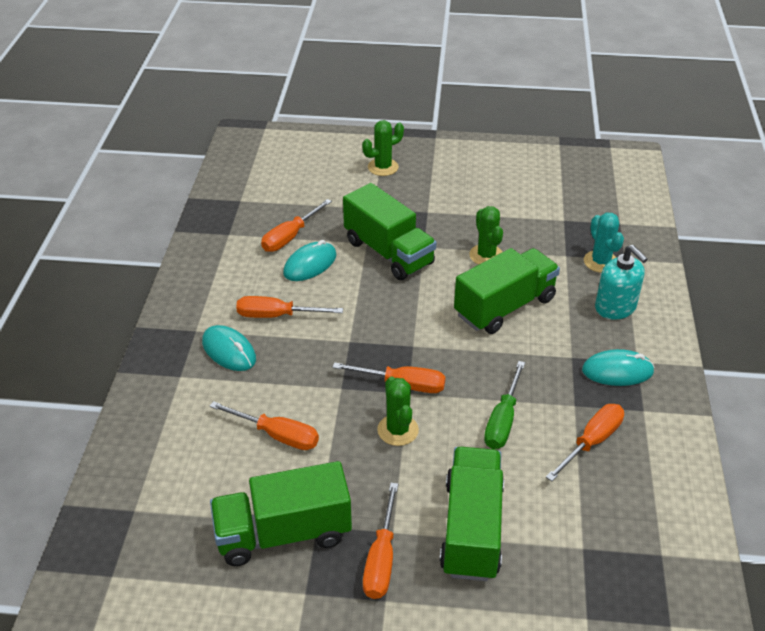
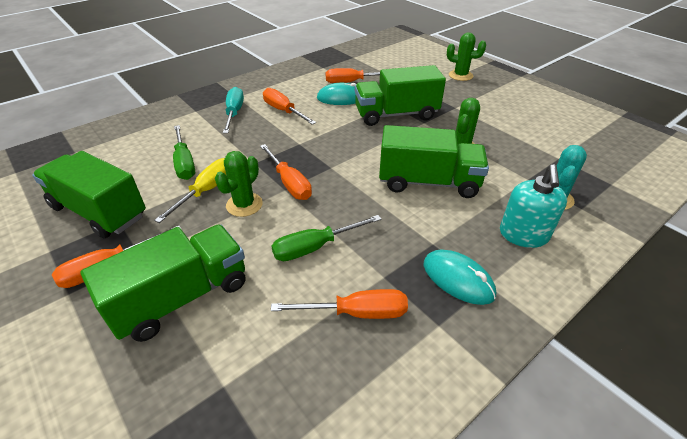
camera: 45 degrees right, 0 degrees up
(229, 351) = (234, 113): turquoise mouse -> turquoise screwdriver
(277, 435) = (184, 163): orange screwdriver -> green screwdriver
(345, 443) = (207, 191): none -> yellow screwdriver
(388, 252) = (396, 114): green truck -> green truck turned 75 degrees clockwise

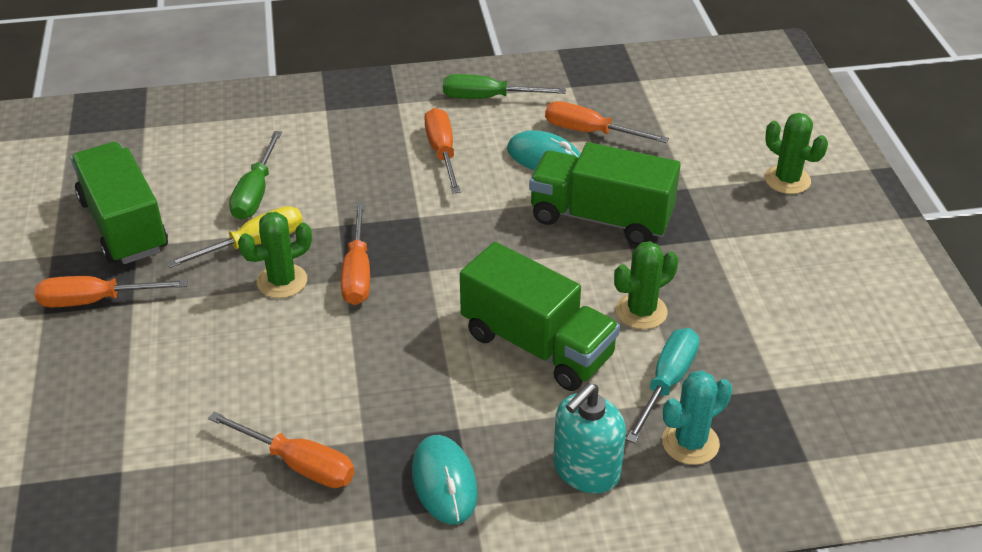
camera: 30 degrees right, 0 degrees up
(181, 297) = (142, 365): green truck -> none
(234, 113) = (373, 132): turquoise screwdriver -> turquoise screwdriver (666, 383)
(315, 247) = (318, 371): green screwdriver -> green screwdriver (488, 98)

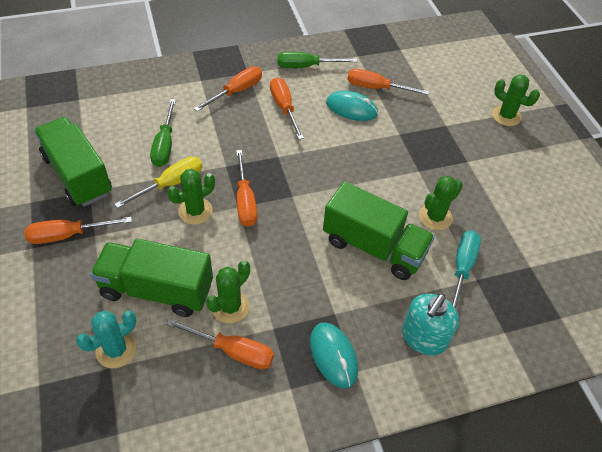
camera: 10 degrees left, 10 degrees up
(307, 408) = (230, 307): none -> green cactus
(375, 127) = (236, 91): none -> orange screwdriver
(601, 218) = (396, 150): green truck -> green truck (157, 290)
(690, 443) = (486, 311): turquoise cactus -> turquoise cactus (116, 350)

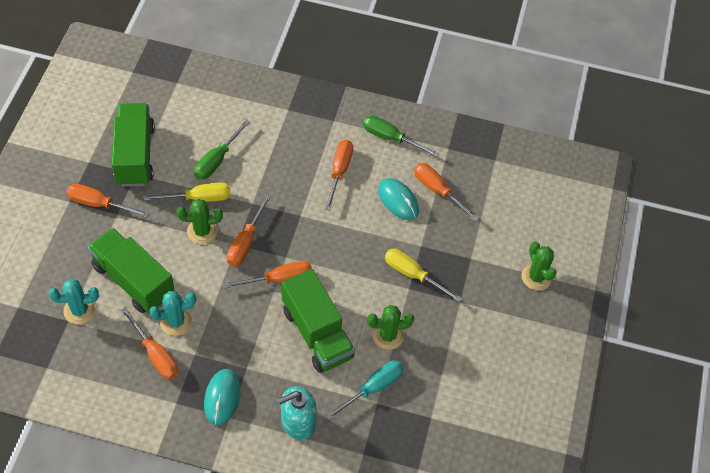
camera: 30 degrees right, 5 degrees up
(230, 307) = (176, 322): green cactus -> turquoise cactus
(236, 91) = (310, 135): orange screwdriver -> orange screwdriver (279, 279)
(413, 159) = (413, 275): none -> yellow screwdriver

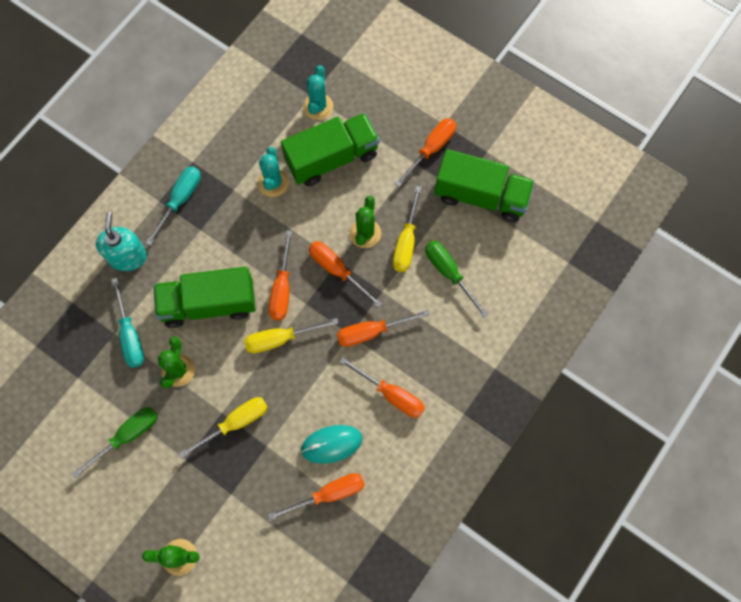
camera: 115 degrees right, 15 degrees up
(155, 354) = (246, 157): orange screwdriver -> orange screwdriver (371, 332)
(222, 398) = (180, 200): turquoise mouse -> turquoise screwdriver
(326, 265) = (280, 339): none -> yellow screwdriver
(391, 138) = (418, 469): green screwdriver -> green screwdriver (127, 436)

